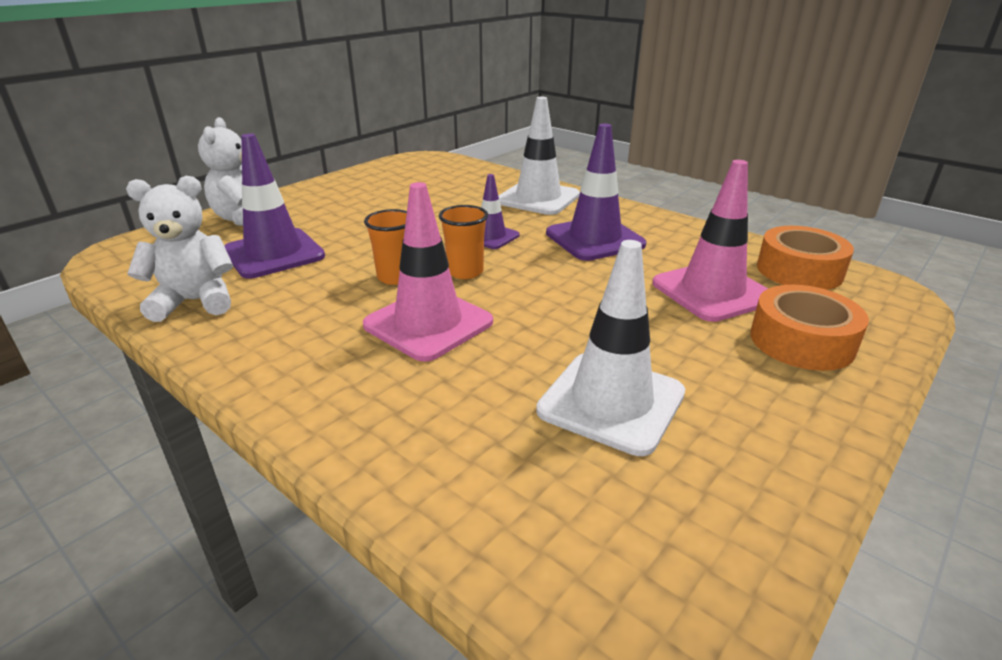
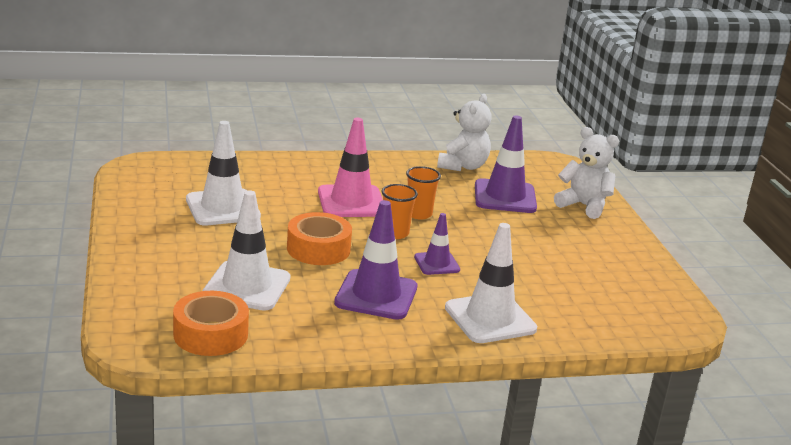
camera: 125 degrees right, 5 degrees down
(712, 291) = (247, 286): pink traffic cone -> white traffic cone
(801, 341) = (166, 275): orange tape -> orange tape (318, 249)

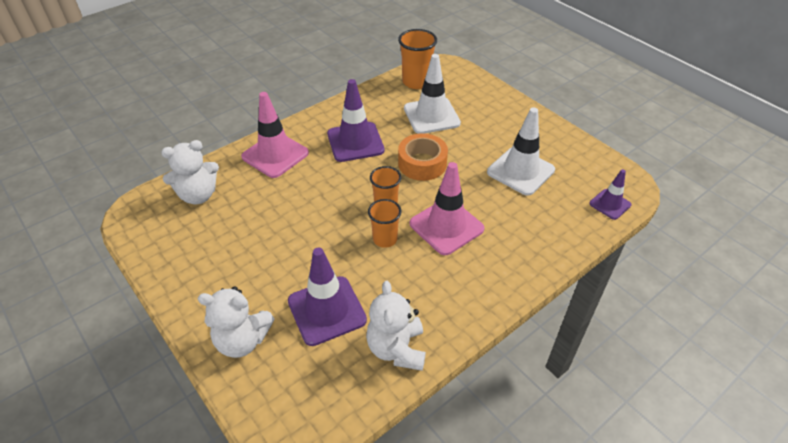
camera: 155 degrees right, 20 degrees up
(210, 334) = (416, 82): orange tape -> orange cup
(436, 263) = (336, 188): purple traffic cone -> purple traffic cone (610, 204)
(490, 318) = (275, 155): white traffic cone -> pink traffic cone
(604, 312) = (198, 195): none -> white teddy bear

